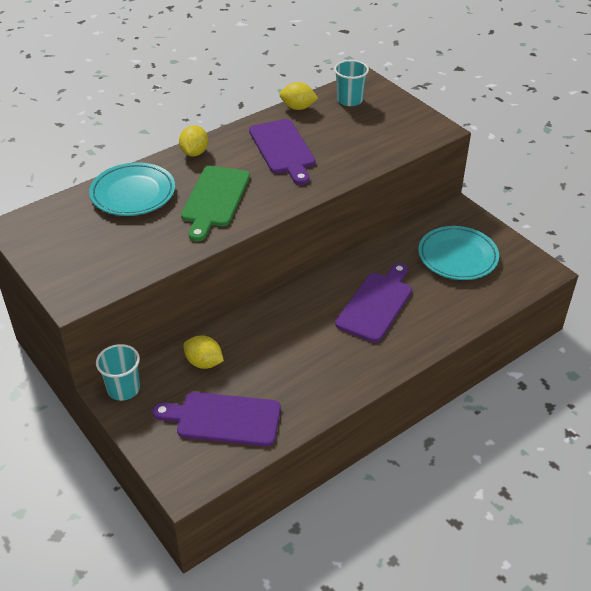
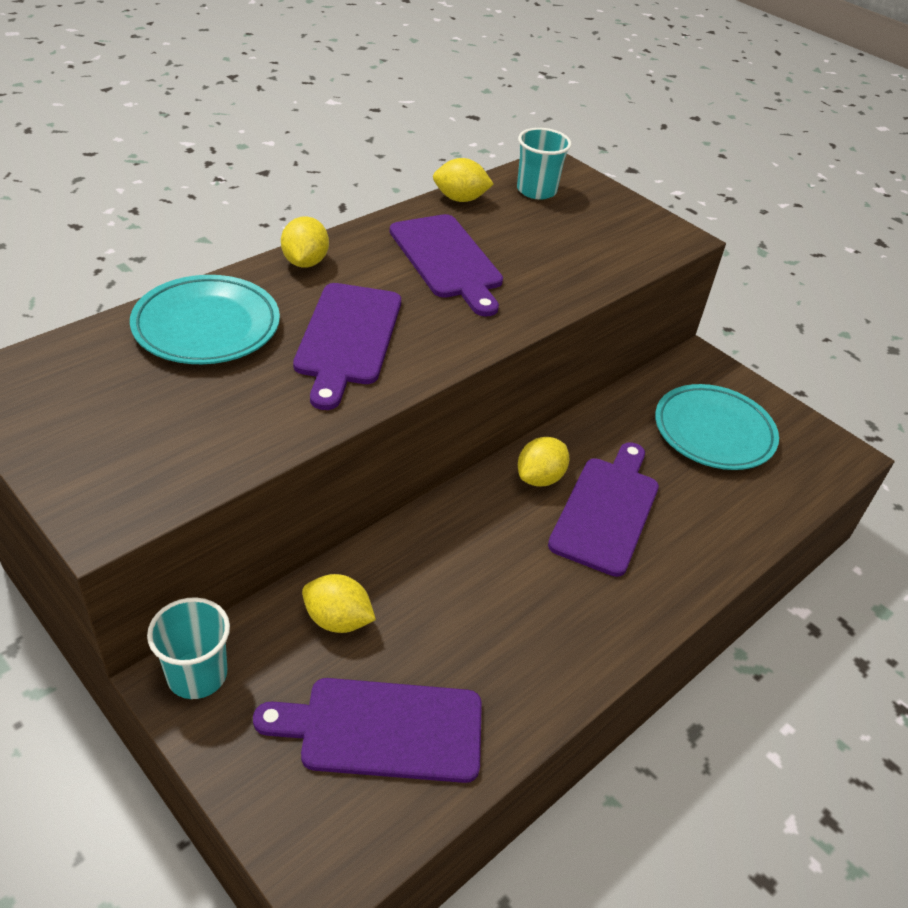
camera: 10 degrees left, 0 degrees up
(215, 199) = (347, 338): green cutting board -> purple cutting board
(337, 284) = (540, 478): none -> yellow lemon

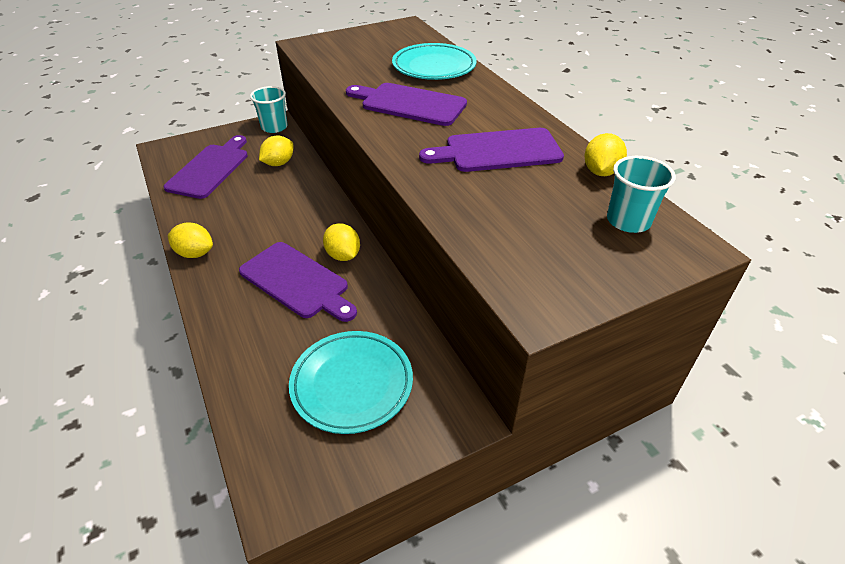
camera: 110 degrees right, 0 degrees up
(305, 262) = (499, 97): yellow lemon -> yellow lemon (195, 253)

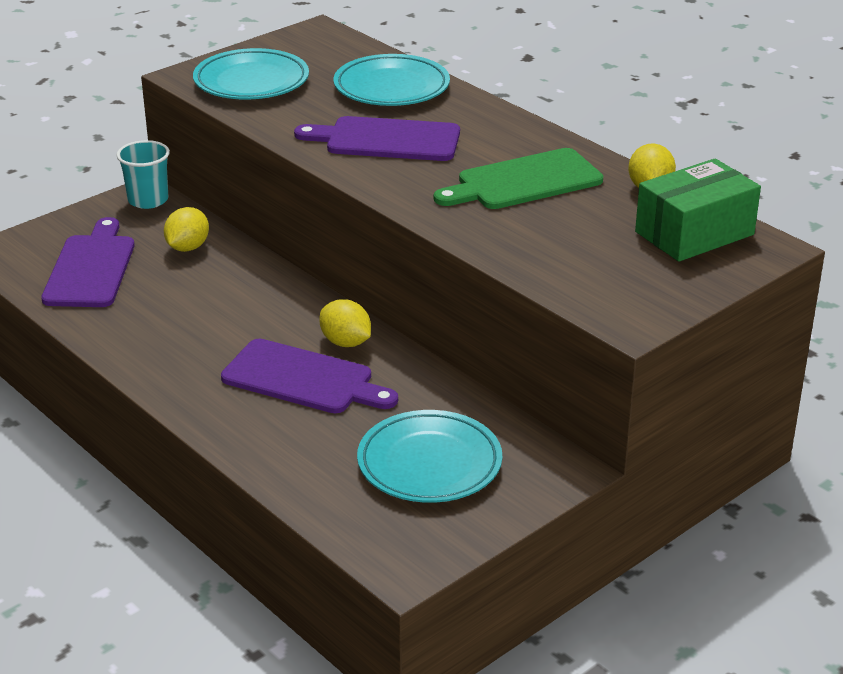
camera: 15 degrees left, 10 degrees down
(195, 253) = (146, 370): yellow lemon -> none
(342, 52) = (251, 81): none -> turquoise plate
(498, 151) = (524, 181): purple cutting board -> green cutting board
(628, 221) = (694, 233): turquoise cup -> green box

